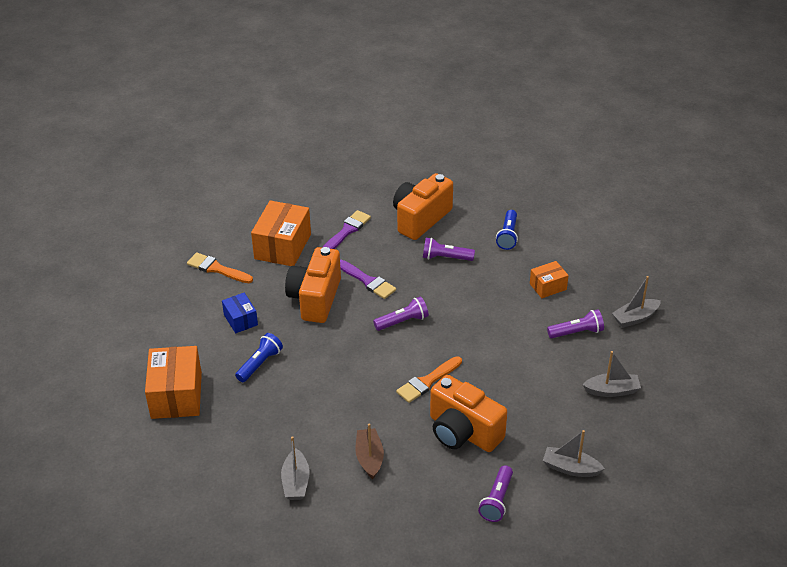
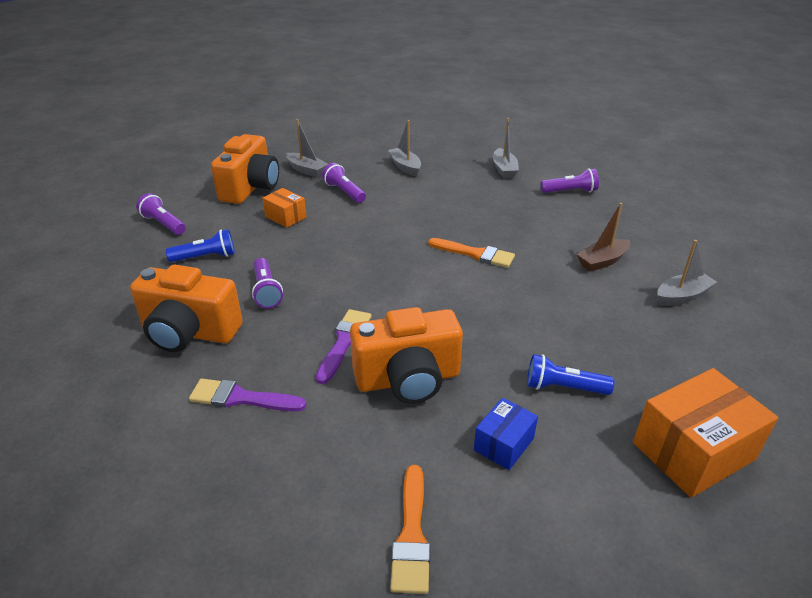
camera: 115 degrees left, 5 degrees down
(283, 246) = (309, 463): orange box -> none
(403, 321) = (400, 293): purple flashlight -> purple flashlight (163, 224)
(463, 432) = (518, 221): orange camera -> orange camera (250, 188)

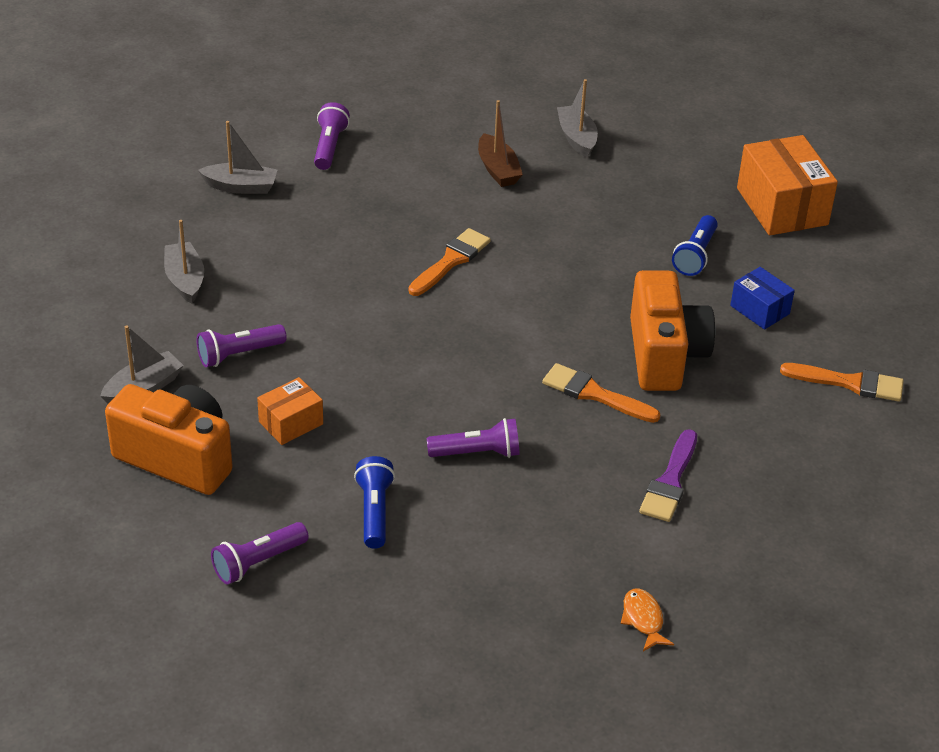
camera: 80 degrees left, 5 degrees up
(78, 396) = (643, 619): none -> orange fish
(189, 332) = (546, 525): orange camera -> none
(344, 342) = (595, 394): purple brush -> orange brush
(405, 167) = (185, 280): grey boat -> grey boat turned 90 degrees clockwise

